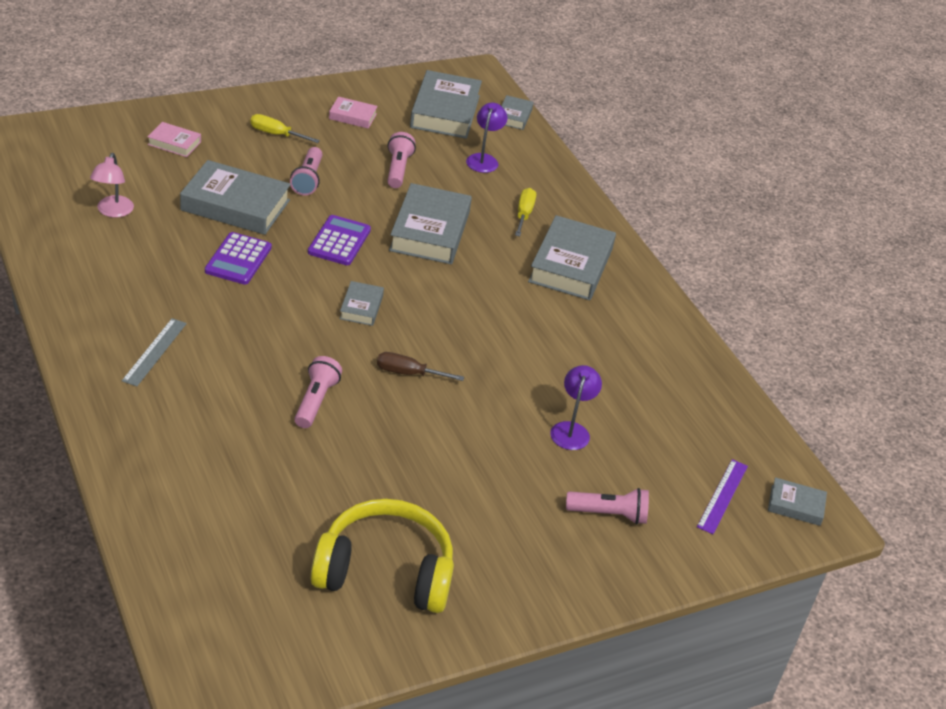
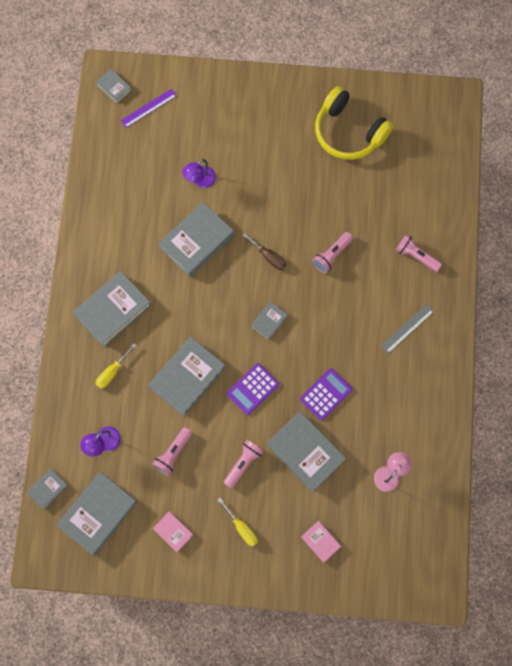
camera: 145 degrees left, 35 degrees up
(521, 360) = (196, 242): none -> grey book
(609, 514) = (216, 121): pink flashlight -> pink flashlight (416, 256)

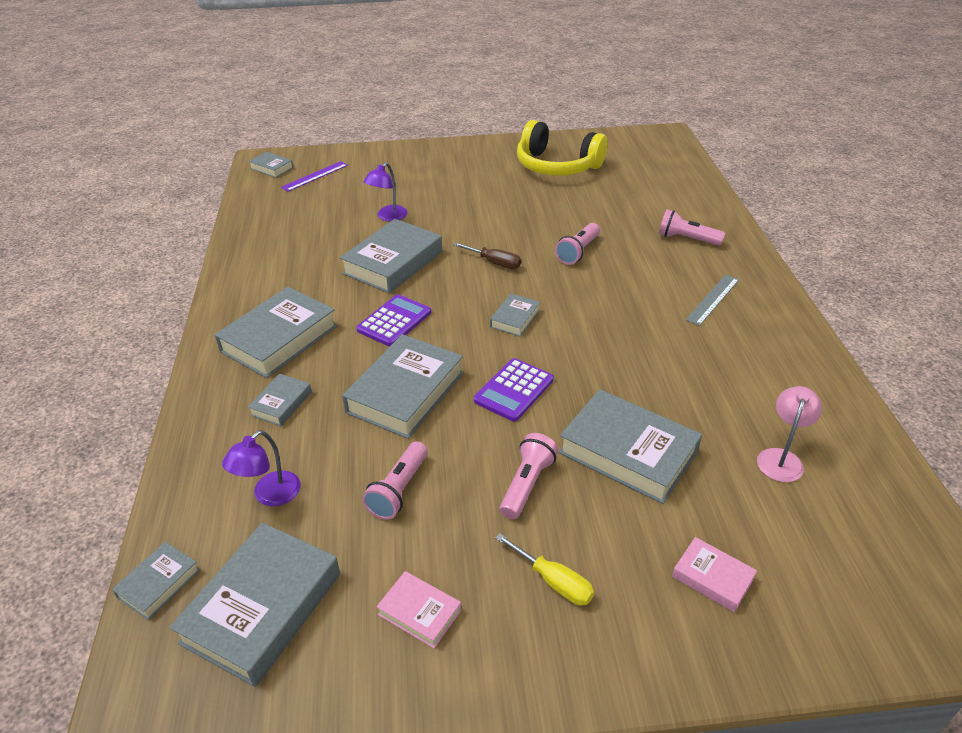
camera: 10 degrees left, 35 degrees down
(112, 372) = (281, 403): yellow screwdriver -> grey book
(326, 394) = (630, 379): purple calculator -> purple calculator (394, 321)

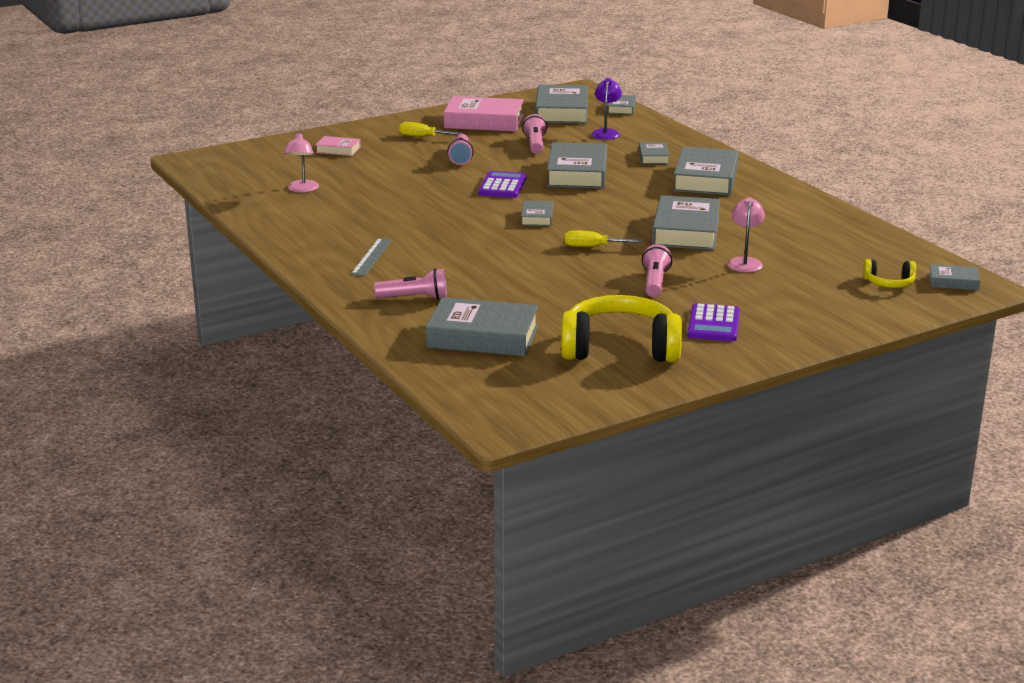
camera: 155 degrees right, 15 degrees down
(315, 176) = (889, 283): purple ruler -> yellow headphones
(388, 217) = (745, 262): purple lamp -> pink lamp
(394, 321) = (632, 200): purple calculator -> purple calculator (713, 324)
(419, 612) = (484, 121): pink book -> pink book, size x2.00
(494, 263) = (592, 247): brown screwdriver -> yellow screwdriver
(578, 251) = (520, 268): pink flashlight -> pink flashlight (655, 283)
(628, 452) = (405, 176): grey book -> grey book (482, 336)

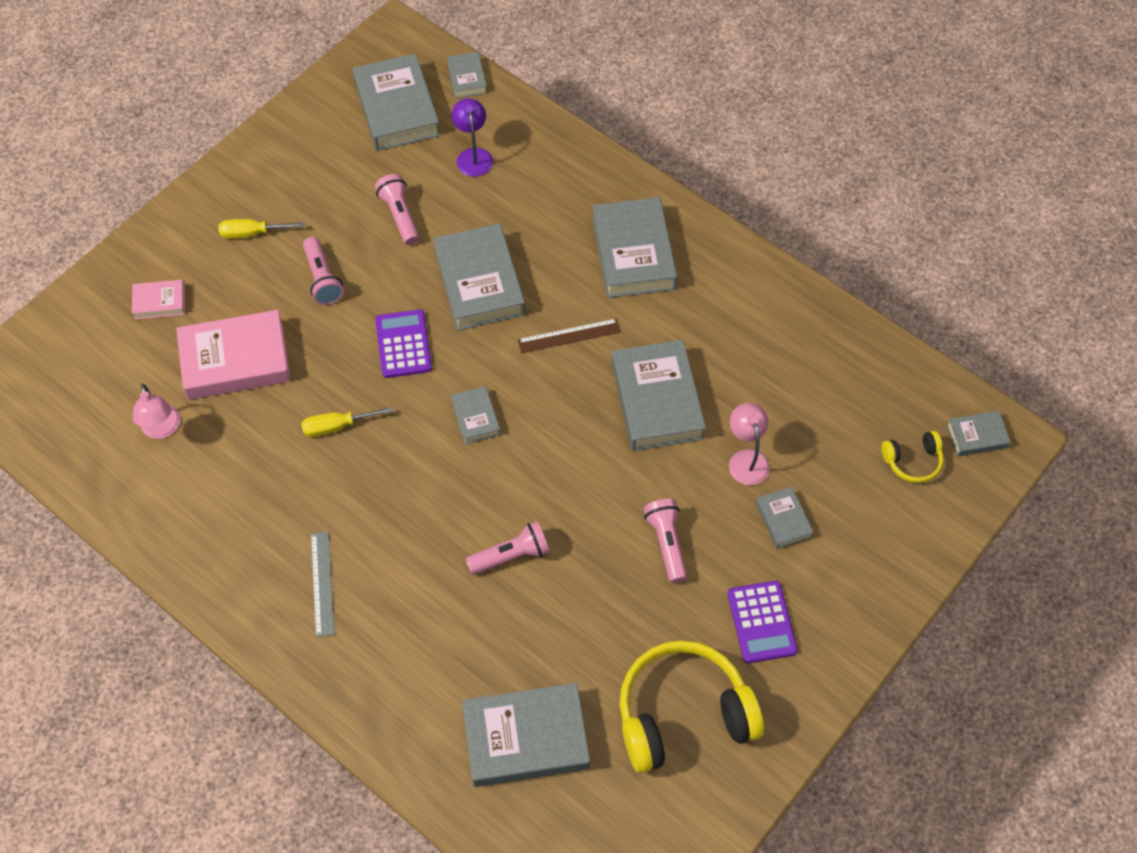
camera: 20 degrees left, 35 degrees up
(414, 298) = (414, 672): pink flashlight -> pink flashlight (511, 555)
(484, 121) = (311, 166): pink book -> pink book (235, 360)
(592, 247) = (567, 475): yellow screwdriver -> yellow screwdriver (336, 426)
(632, 200) = (569, 336): none -> brown ruler
(653, 157) = (553, 210): grey book -> grey book (783, 520)

